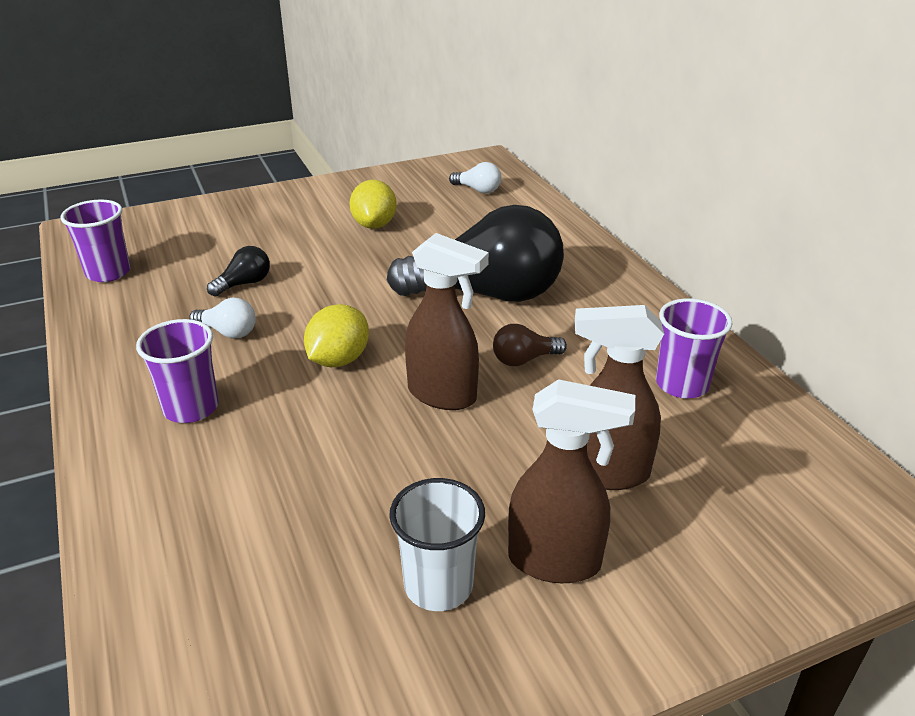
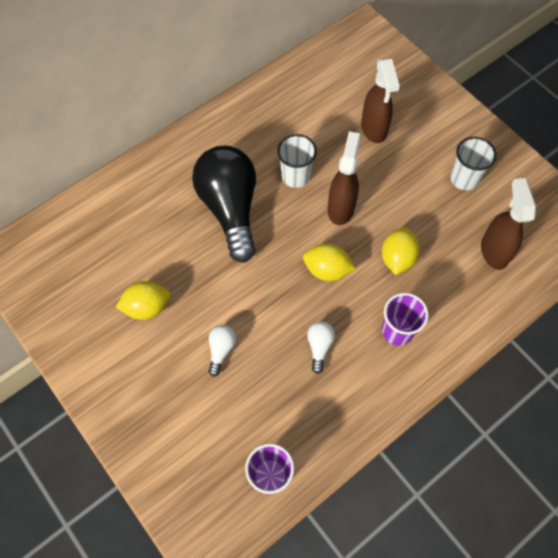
camera: 105 degrees left, 30 degrees up
(244, 284) = (258, 364): black light bulb -> none
(313, 438) = (397, 258): none -> yellow lemon
(478, 190) = (68, 249): white light bulb -> white light bulb (221, 350)
(524, 360) = (295, 176): brown light bulb -> white cup
(555, 562) = (434, 140): brown spray bottle -> brown spray bottle (494, 251)
(682, 384) = (295, 104): purple cup -> none

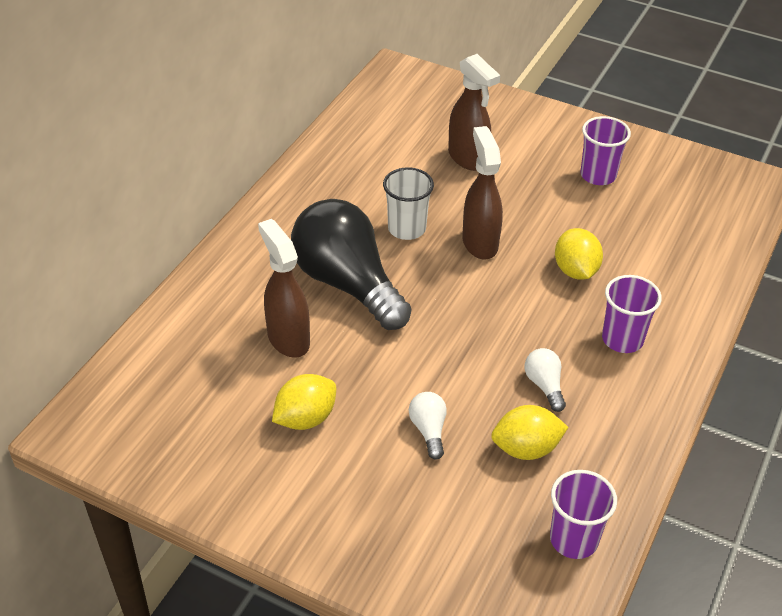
camera: 25 degrees left, 20 degrees down
(327, 270) = (503, 307): yellow lemon -> yellow lemon (526, 448)
(464, 178) = (598, 175): white cup -> purple cup
(494, 251) = (674, 230): brown spray bottle -> brown spray bottle (288, 339)

